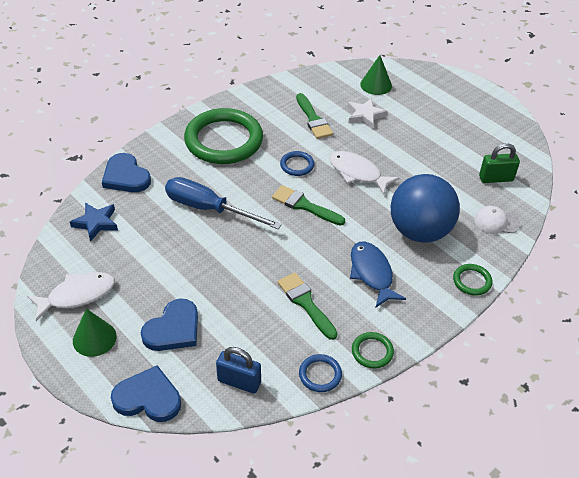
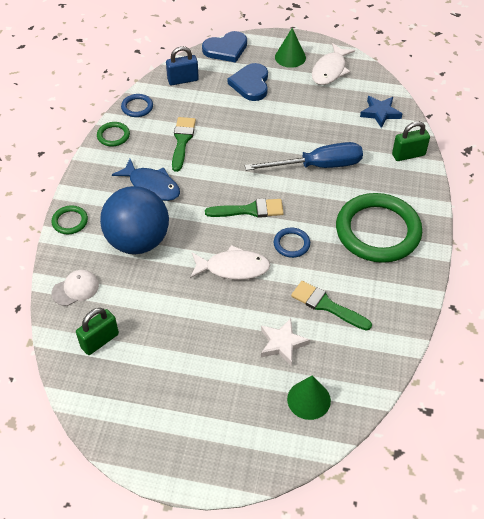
camera: 145 degrees right, 5 degrees up
(126, 176) = (408, 155): blue heart -> green padlock
(305, 303) = (182, 141): green brush -> green brush turned 105 degrees counterclockwise

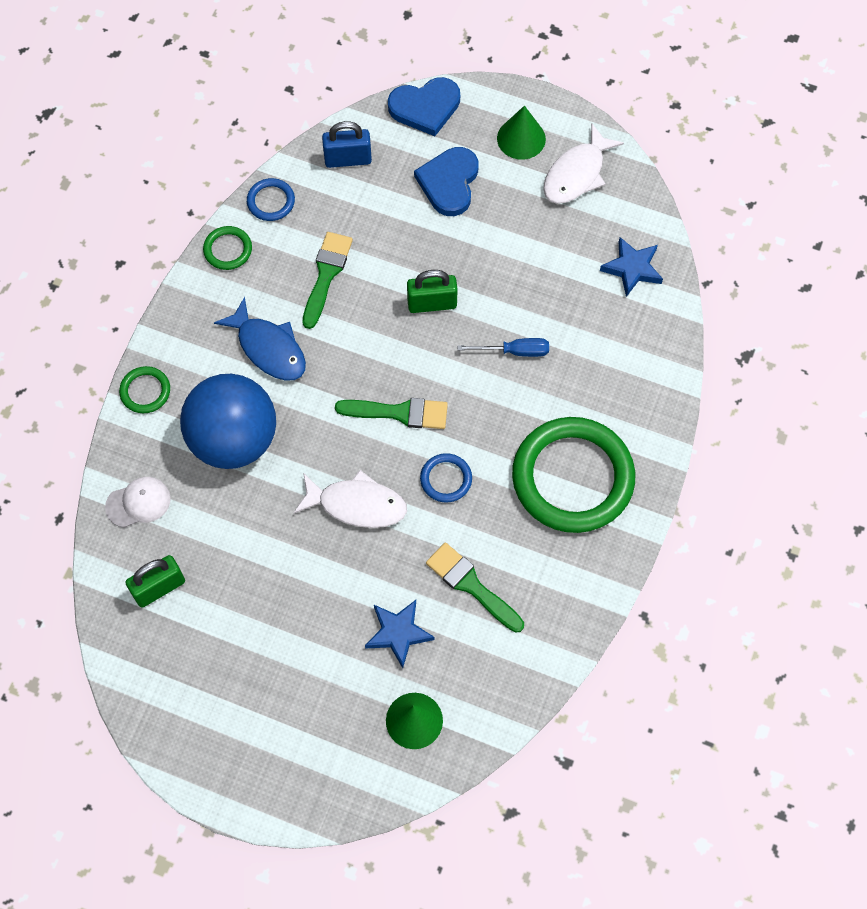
camera: 10 degrees right, 15 degrees up
(282, 343) = (398, 633): white star -> blue star
(318, 166) = (514, 351): blue screwdriver -> blue screwdriver, size x0.52
(408, 155) = (653, 352): green padlock -> green padlock (432, 304)

